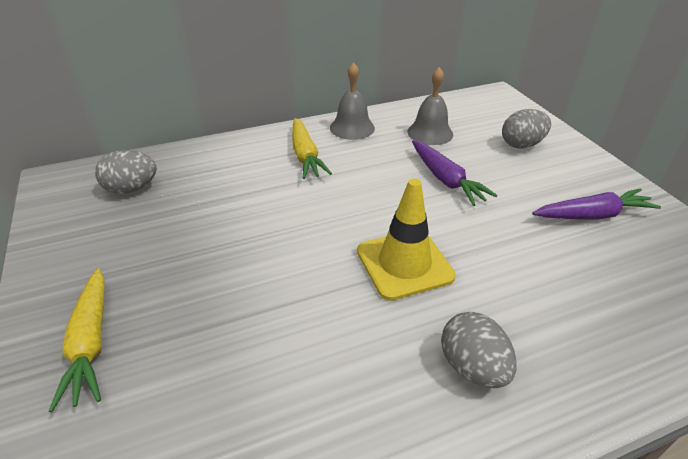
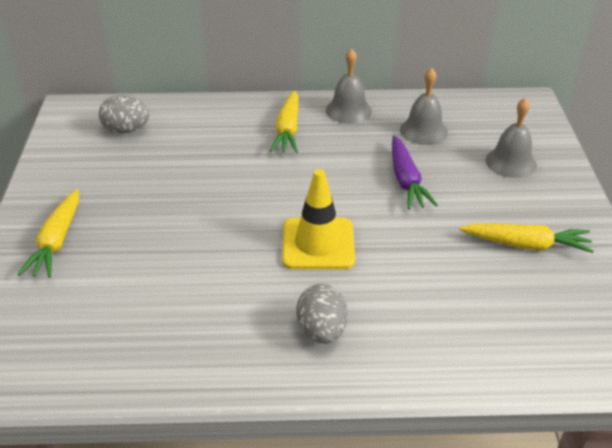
camera: 20 degrees right, 0 degrees up
(521, 145) = (511, 162): grey egg -> grey bell
(592, 215) = (526, 245): purple carrot -> yellow carrot

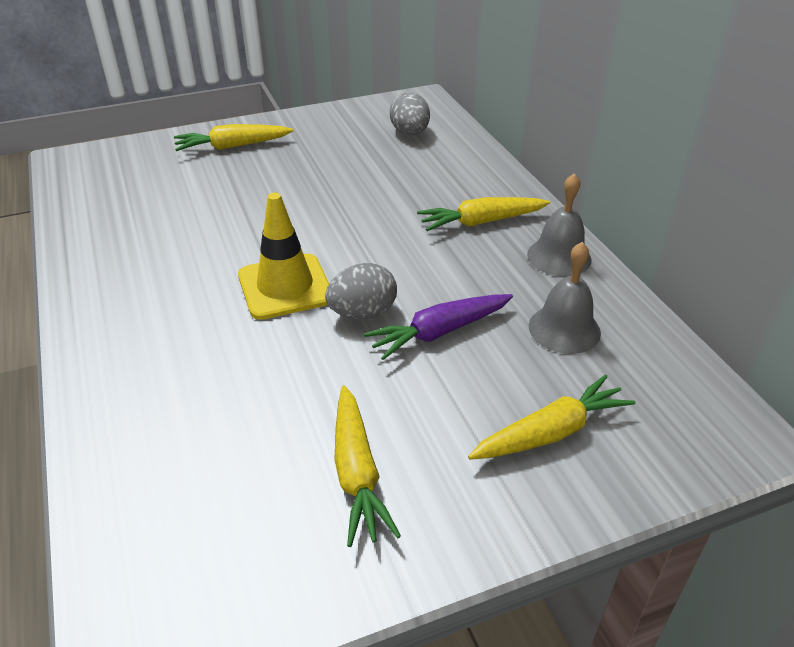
camera: 70 degrees right, 0 degrees up
(321, 331) = (150, 317): grey egg -> grey egg (362, 313)
(511, 162) = (551, 432): grey bell -> yellow carrot

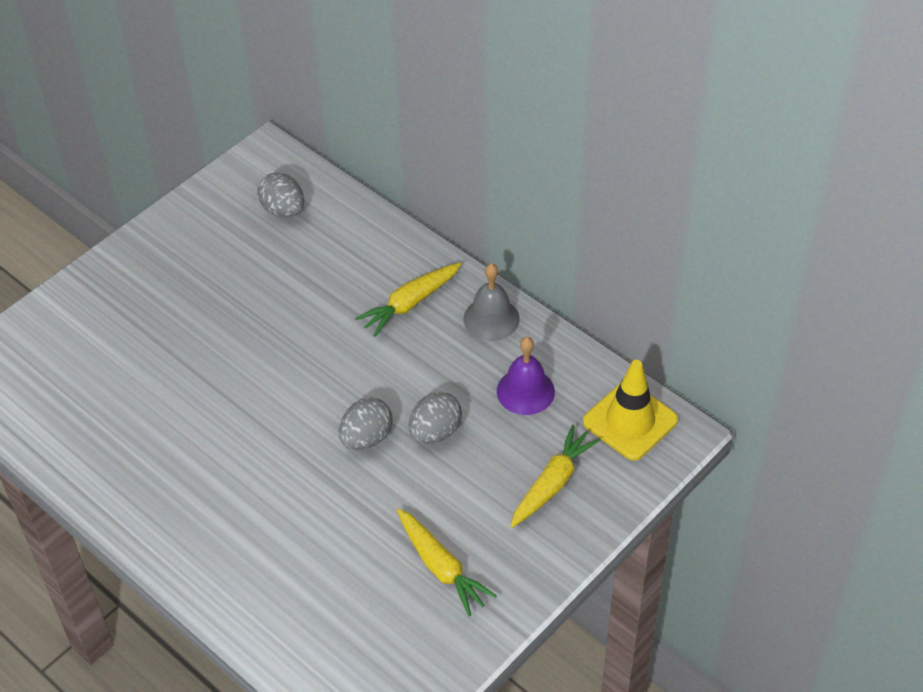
camera: 25 degrees left, 10 degrees up
(232, 146) = (120, 294): yellow carrot -> none
(285, 287) = (288, 438): yellow traffic cone -> yellow traffic cone (630, 421)
(439, 332) = (435, 432): purple carrot -> grey egg
(564, 329) = (525, 391): grey bell -> purple bell

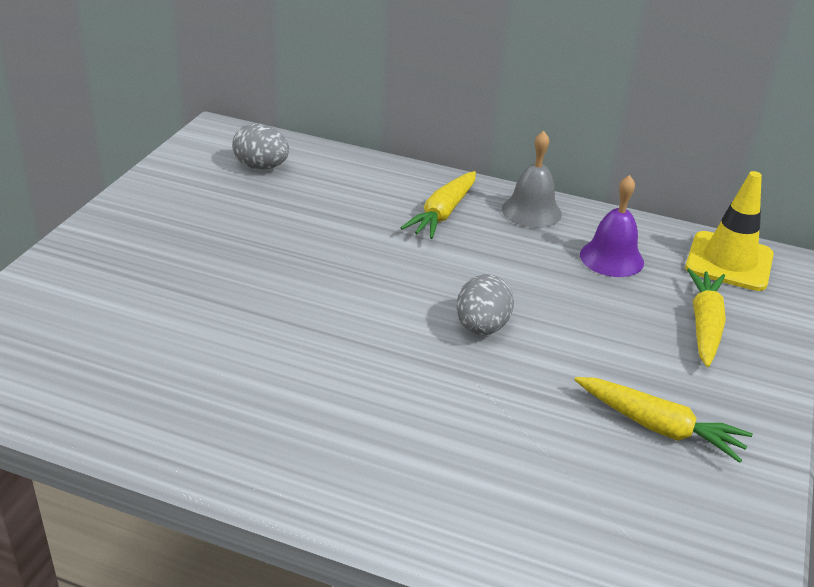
camera: 25 degrees left, 15 degrees down
(435, 432) = (550, 308): grey egg -> none

